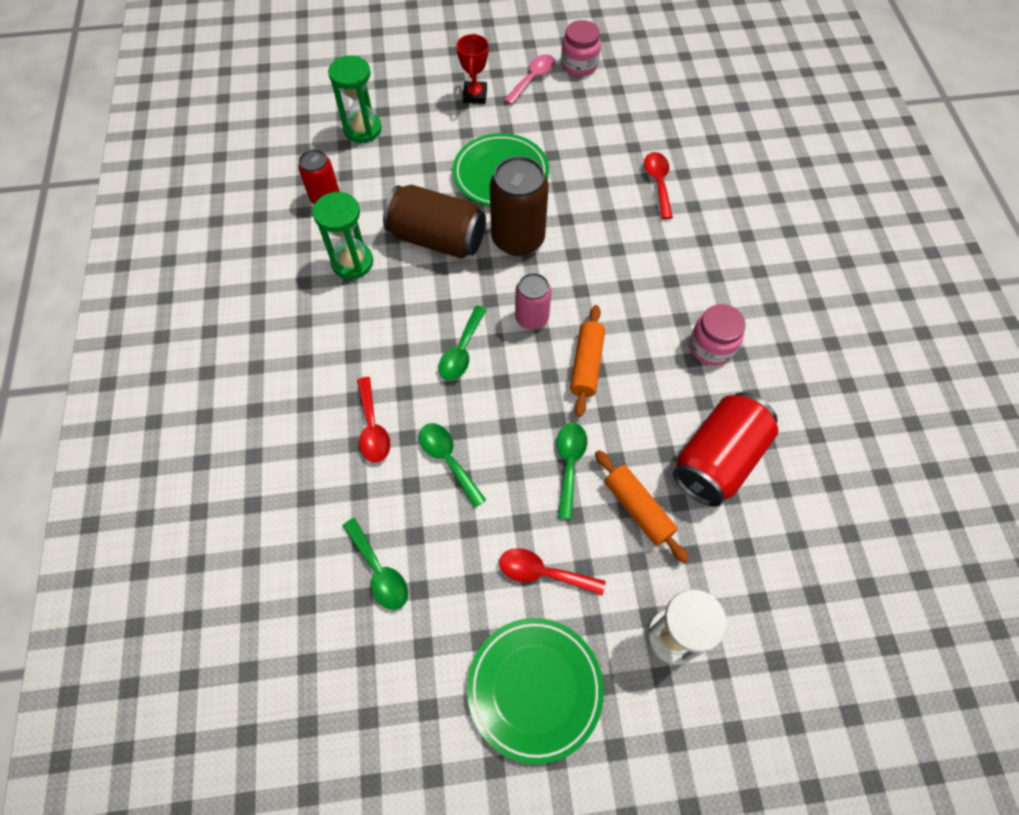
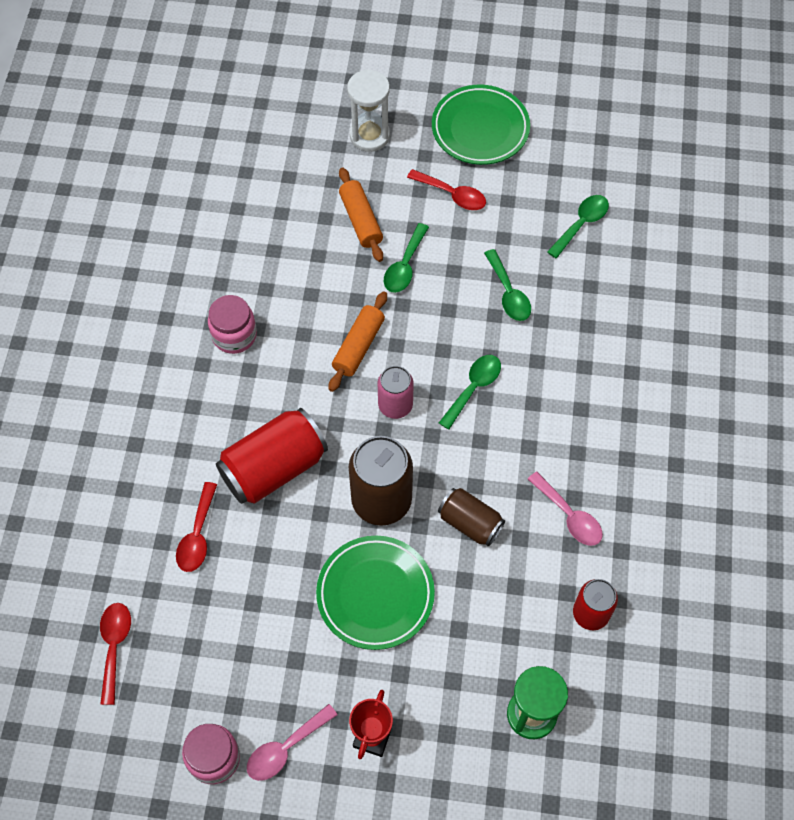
camera: 165 degrees left, 0 degrees up
(352, 262) = (569, 516): green hourglass -> pink spoon
(372, 427) = (571, 336): red spoon -> red spoon (114, 647)
(379, 571) = (581, 224): green spoon -> green spoon turned 60 degrees clockwise
(437, 239) = (470, 523): brown can -> brown can, size x0.60
(717, 459) = (278, 241): red can -> red can (274, 468)

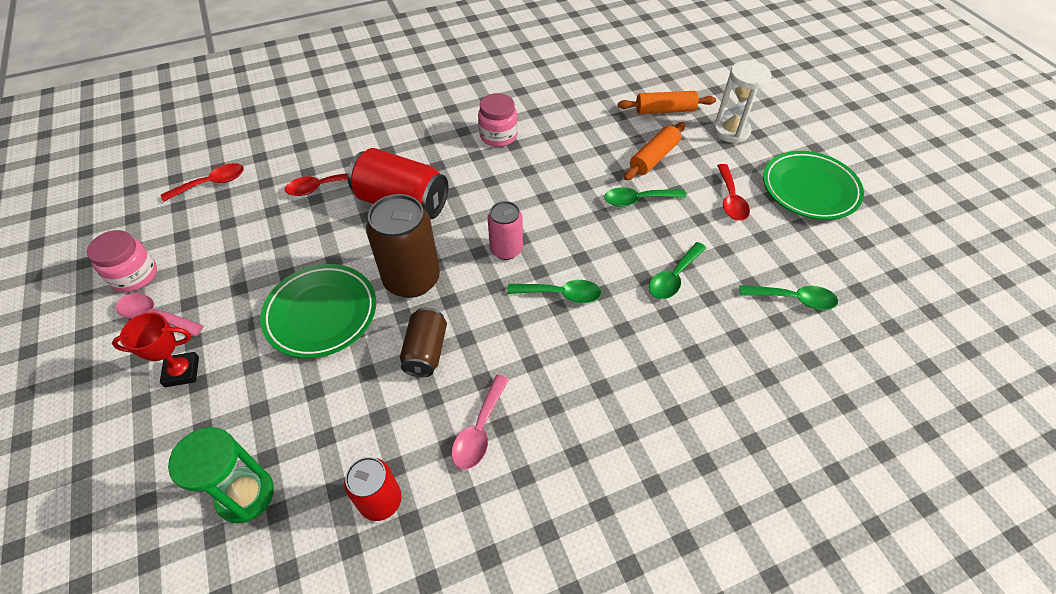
camera: 60 degrees right, 10 degrees down
(358, 346) = (542, 204): orange rolling pin -> orange rolling pin (665, 110)

